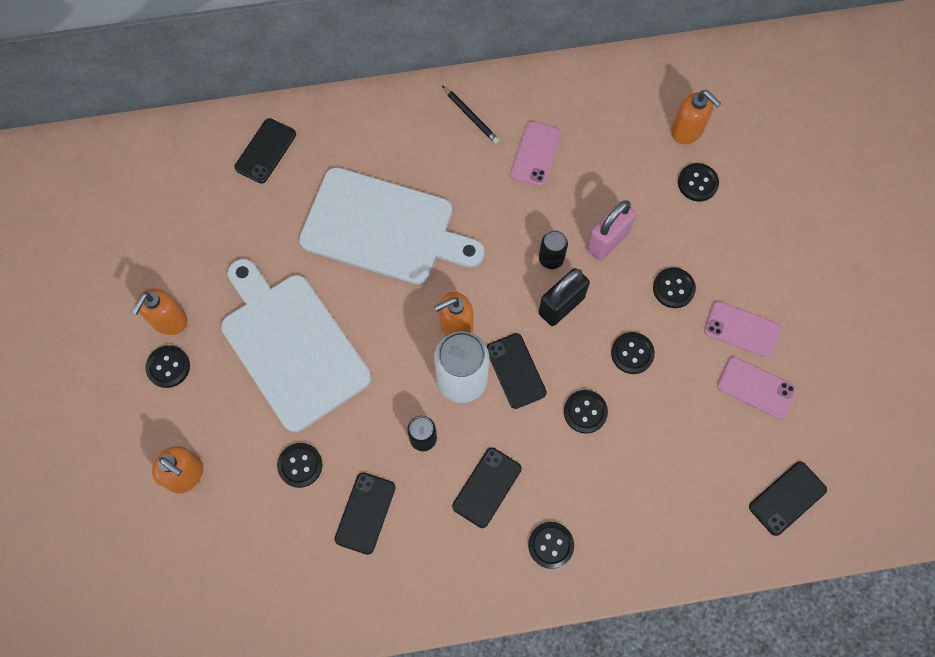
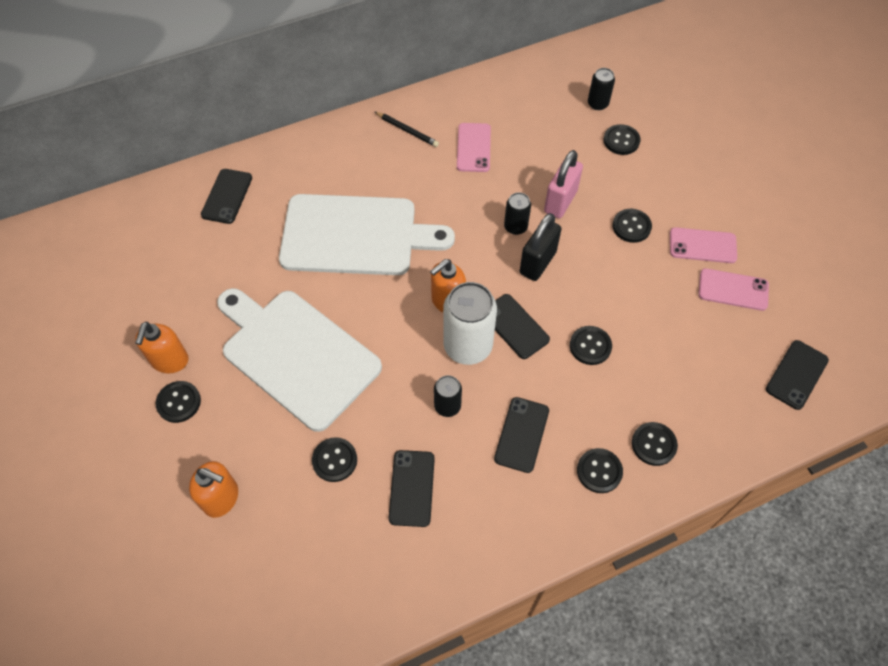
camera: 15 degrees left, 10 degrees down
(632, 353) = (614, 287): black button -> black button (653, 444)
(687, 131) = (597, 103): orange soap dispenser -> black can

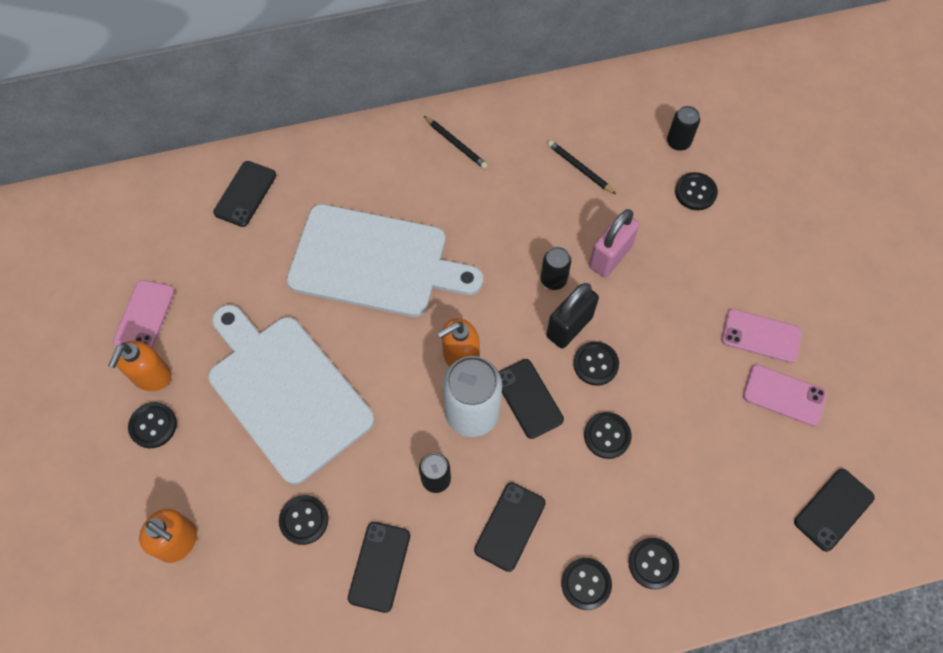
camera: 10 degrees right, 5 degrees up
(473, 147) = (526, 176): pink phone -> pink phone (144, 316)
(518, 135) = (579, 168): none -> black pencil
(631, 226) = (684, 299): black button -> black button (595, 364)

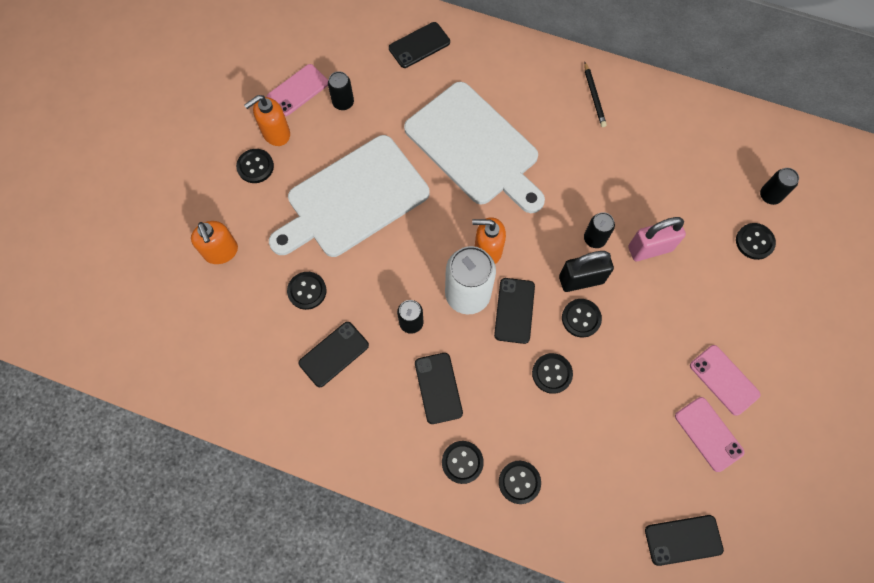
camera: 35 degrees right, 5 degrees up
(204, 299) = (343, 102): none -> black can
(286, 392) = (353, 199): white cutting board -> white cutting board turned 120 degrees counterclockwise
(510, 526) = (438, 388): black phone -> black phone turned 75 degrees counterclockwise
(579, 168) = (675, 169): black pencil -> none

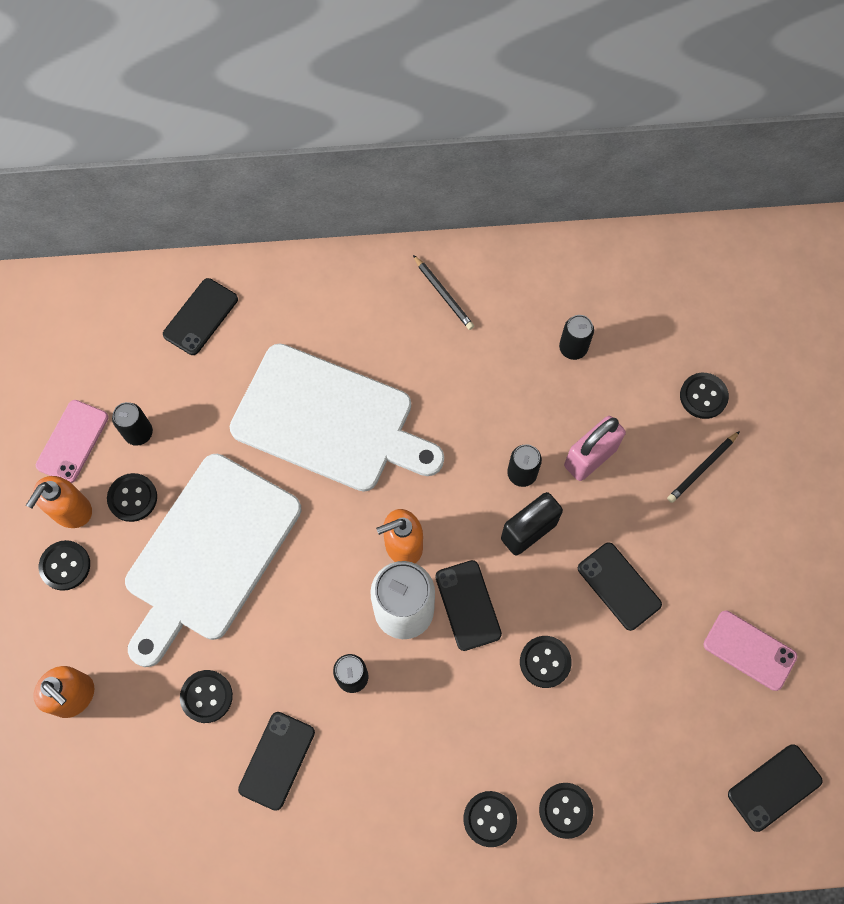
camera: 25 degrees left, 0 degrees up
(438, 388) = (421, 742): black phone -> black phone (619, 586)
(581, 318) = (549, 579): black button -> black button (132, 498)
(724, 380) = (739, 578): pink phone -> none
(730, 291) = (702, 468): none -> black pencil
(770, 195) = (697, 332): black can -> black can (573, 348)

